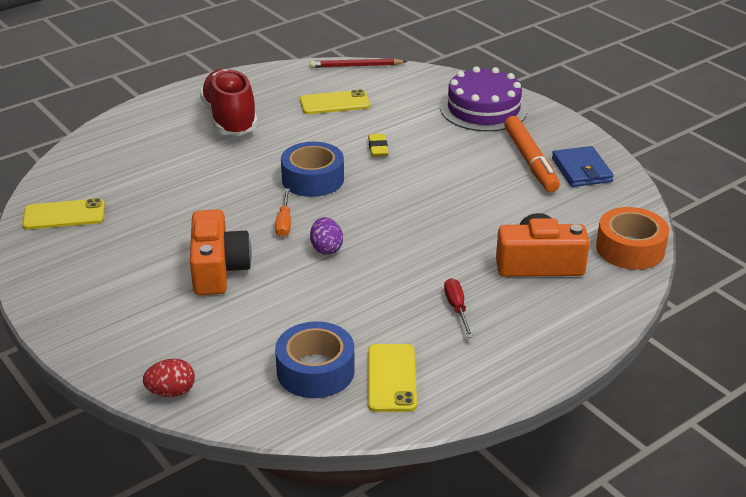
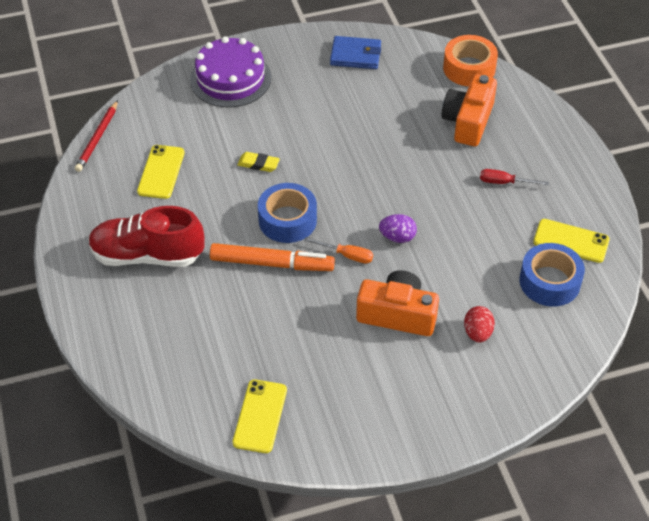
camera: 70 degrees left, 15 degrees up
(171, 392) = (548, 375): red egg -> red egg (477, 333)
(530, 161) = (328, 79): orange marker -> orange marker (272, 264)

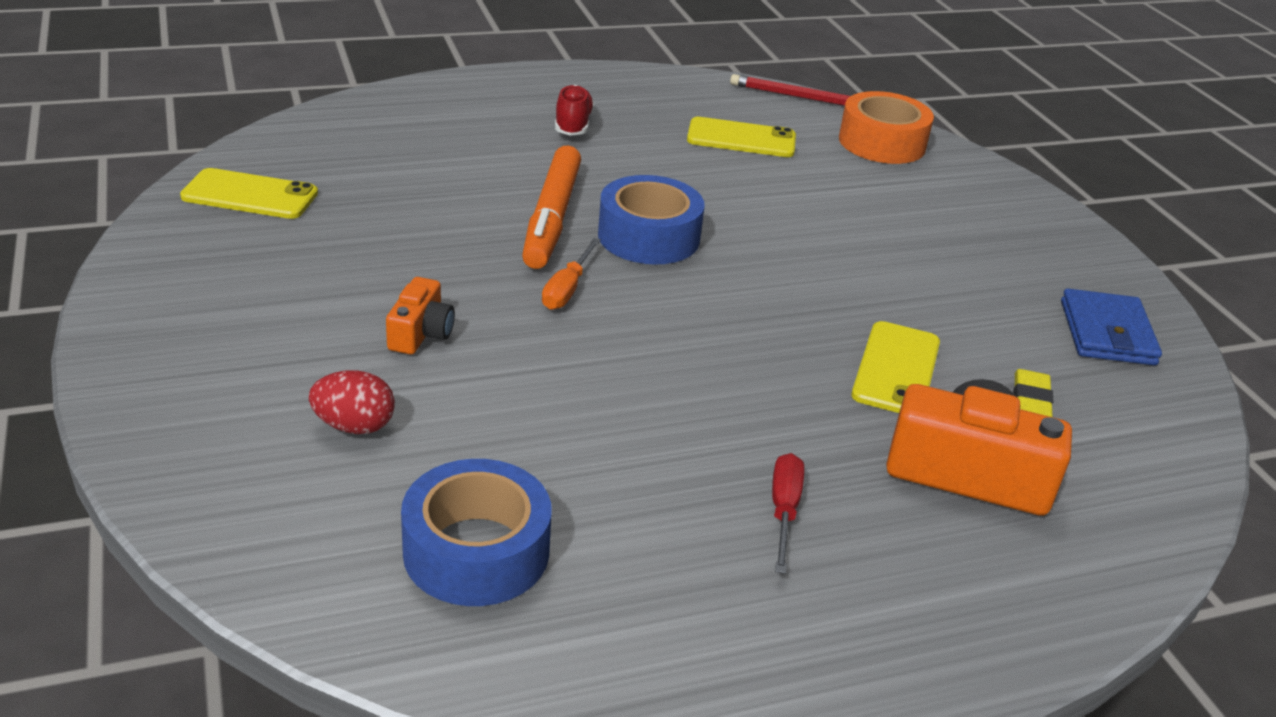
camera: 85 degrees right, 15 degrees down
(147, 255) = (573, 125): red shoe -> red shoe, size x0.50
(230, 79) = (974, 200): purple cake -> none
(258, 164) = (775, 216): yellow eraser -> yellow eraser (1030, 401)
(397, 237) = (611, 347): purple egg -> none
(397, 314) = (421, 333): orange camera -> orange camera, size x0.54
(469, 68) = (1152, 491): orange tape -> orange tape (882, 143)
(571, 241) = (602, 606): yellow phone -> yellow phone (896, 369)

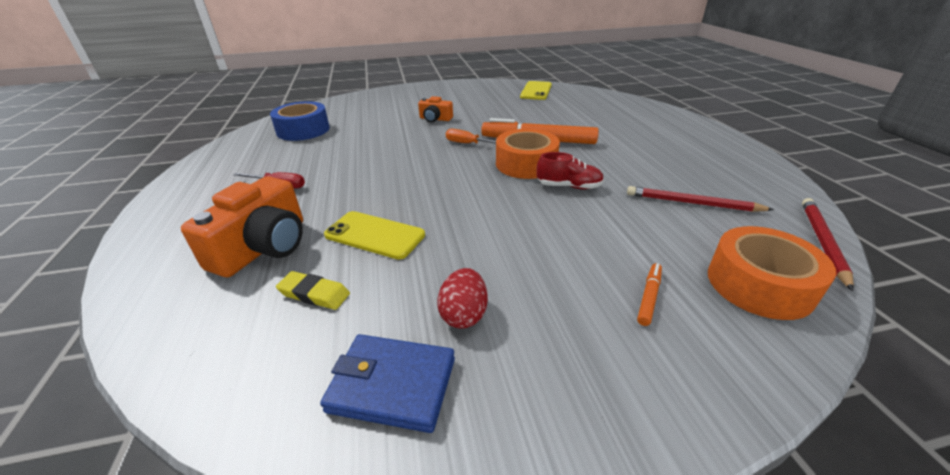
camera: 100 degrees right, 0 degrees up
(354, 426) = (379, 112): red egg -> red egg (464, 314)
(573, 125) = (658, 146): red shoe -> red shoe (569, 186)
(648, 236) = (526, 164): blue tape -> orange tape
(741, 139) = (692, 203): yellow phone -> red pencil
(926, 196) = (649, 297): none -> orange marker

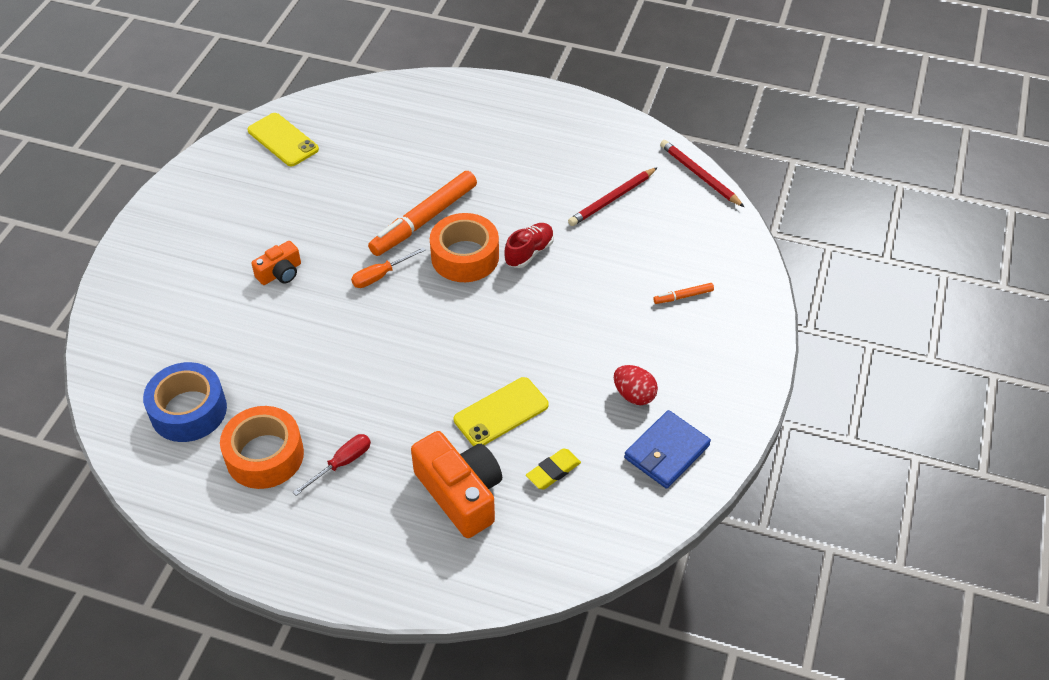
camera: 60 degrees left, 15 degrees up
(649, 297) = (683, 296): orange marker -> orange marker turned 75 degrees counterclockwise
(759, 284) = (709, 239): orange tape -> orange tape (265, 455)

